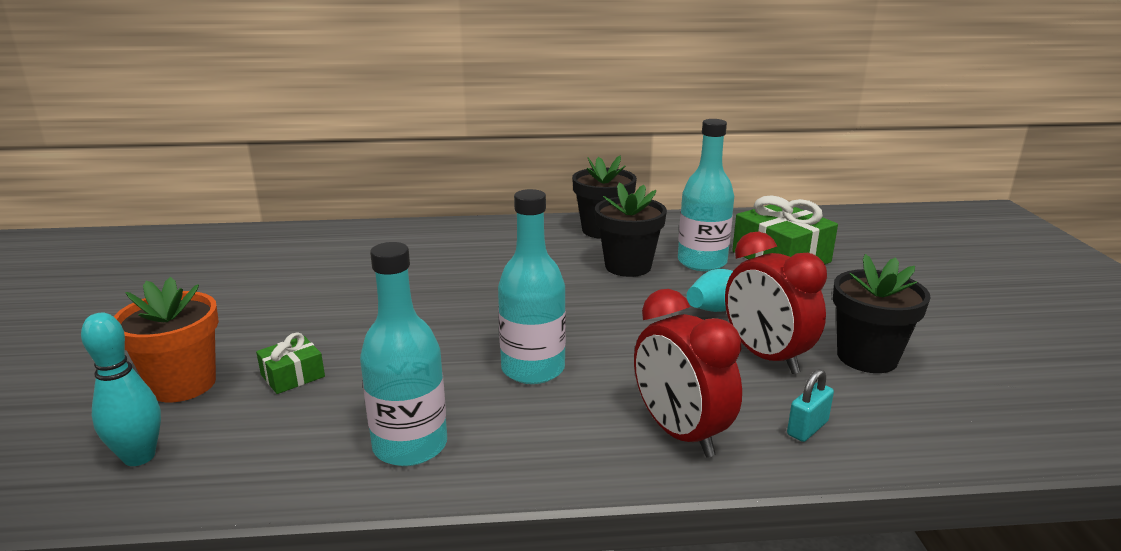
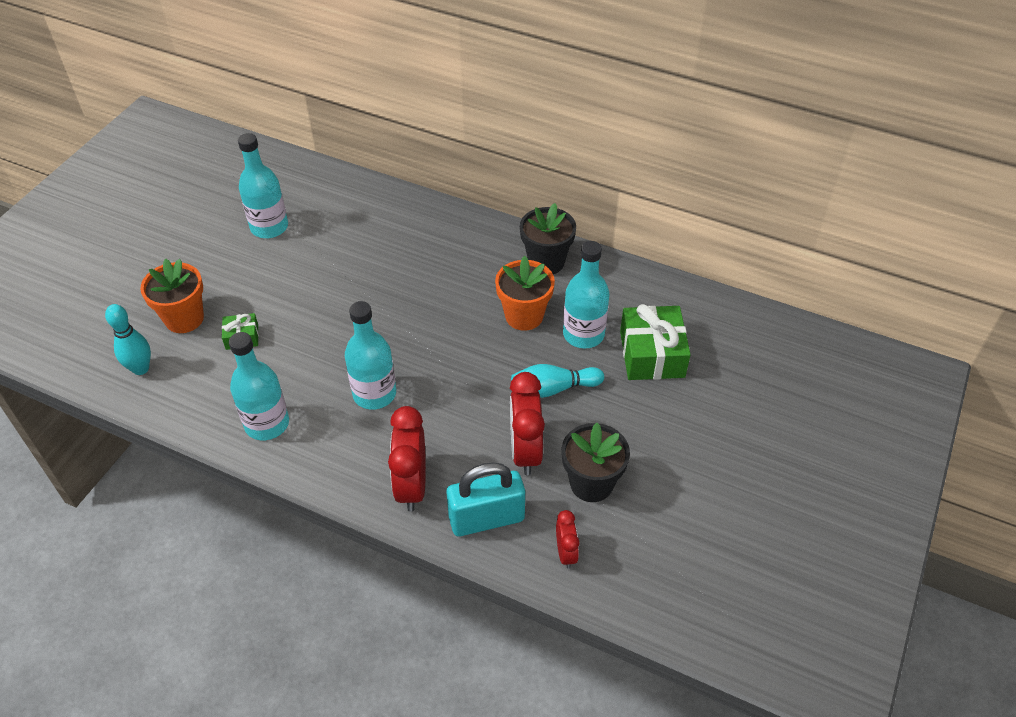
camera: 30 degrees right, 25 degrees up
(252, 280) = (269, 227): none -> turquoise bottle
(628, 266) = (524, 316): black flower pot -> orange flower pot
(807, 428) = (486, 518): turquoise padlock -> turquoise padlock, size x2.12
(932, 423) = (566, 553): none -> red clock

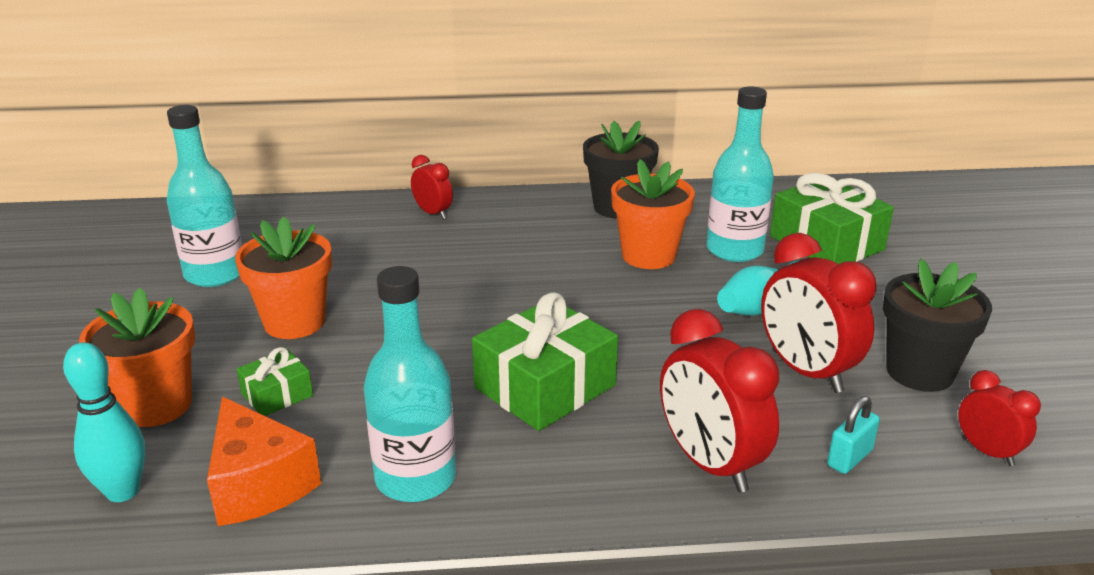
camera: 30 degrees left, 20 degrees down
(197, 392) = (258, 484): none -> orange cheese
(284, 286) = (294, 322): none -> orange flower pot
(374, 394) = (545, 386): turquoise bottle -> green gift
(426, 220) = (433, 213): none -> red clock
(486, 518) = (849, 458): turquoise padlock -> turquoise padlock, size x0.47

